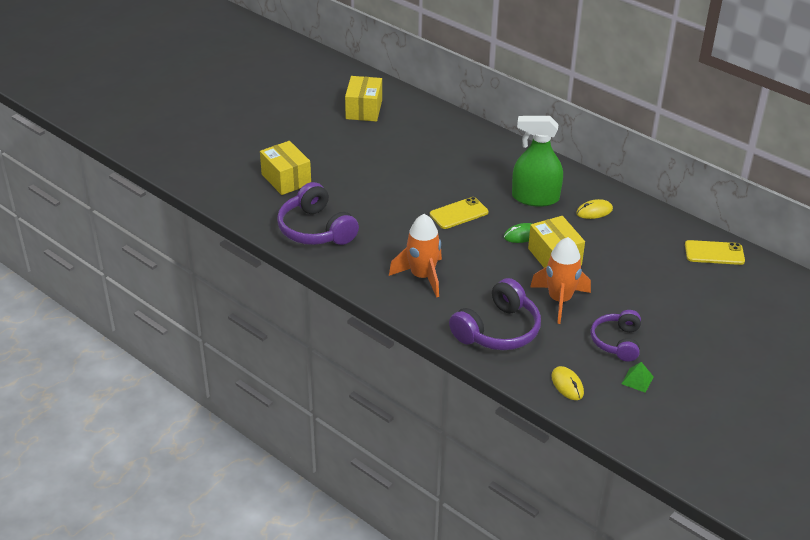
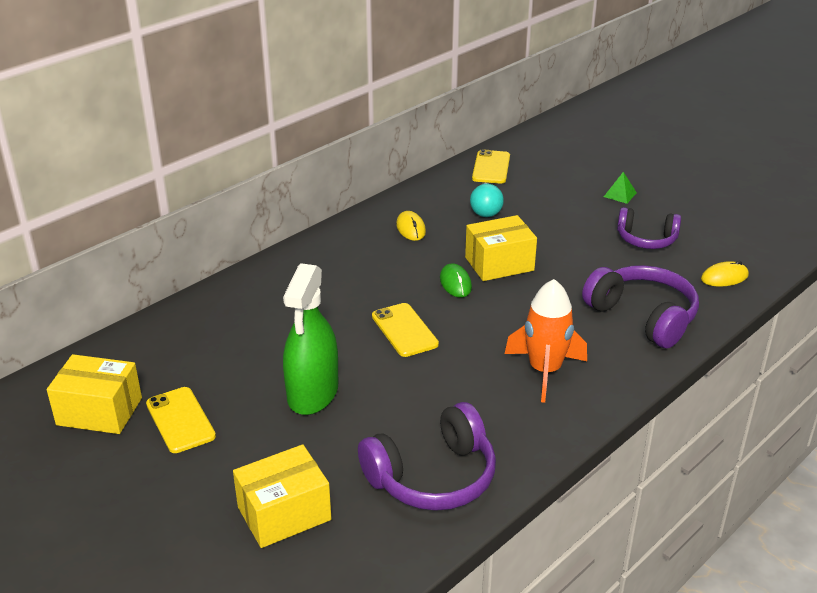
camera: 85 degrees left, 5 degrees down
(359, 137) = (180, 420): none -> yellow phone
(535, 198) = (377, 266): green spray bottle -> green spray bottle (313, 393)
(559, 300) = (580, 268): orange rocket -> none
(636, 250) = (485, 210): none -> turquoise light bulb
(637, 380) = (703, 234): green pyramid -> green pyramid (620, 194)

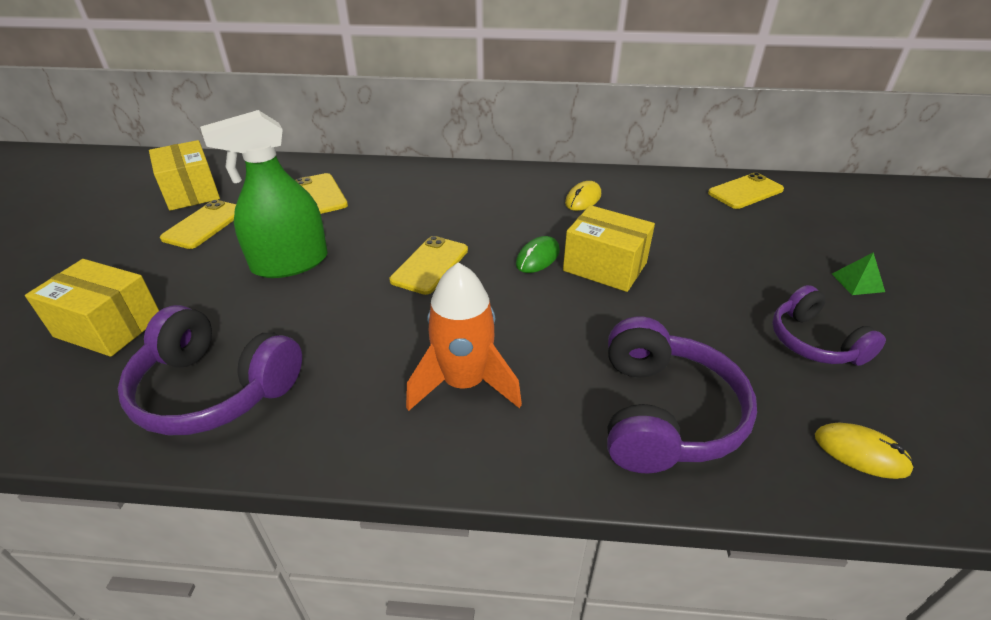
camera: 50 degrees right, 5 degrees up
(221, 340) = (320, 194): none -> yellow phone
(485, 210) = (675, 219): turquoise light bulb -> none

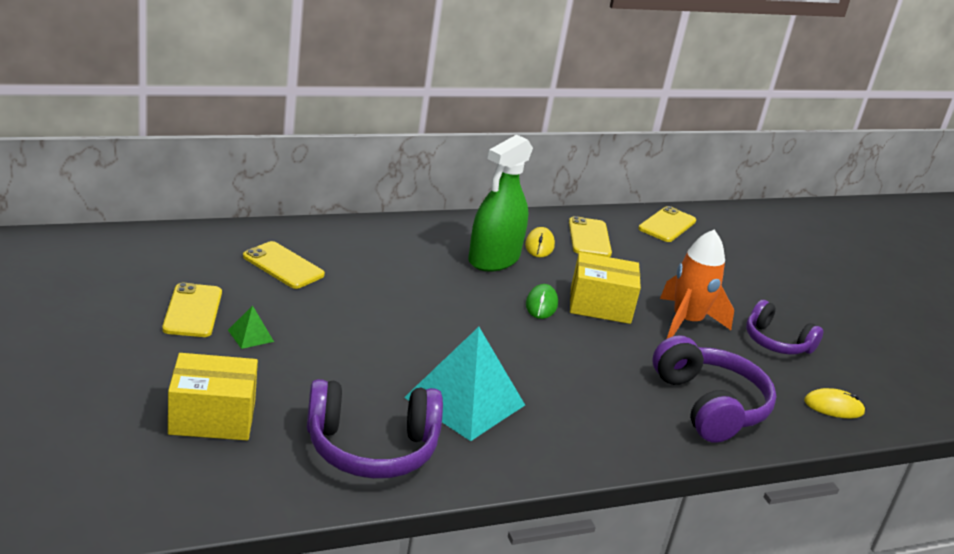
camera: 30 degrees left, 10 degrees down
(191, 192) = (134, 277): yellow box -> none
(290, 263) = (325, 337): green spray bottle -> green spray bottle (494, 259)
(362, 352) = (465, 401): none -> turquoise pyramid
(430, 265) = (456, 322): yellow phone -> yellow phone (589, 238)
(464, 383) = (562, 409): orange rocket -> orange rocket (686, 322)
(857, 282) = (783, 294): green pyramid -> green pyramid (250, 335)

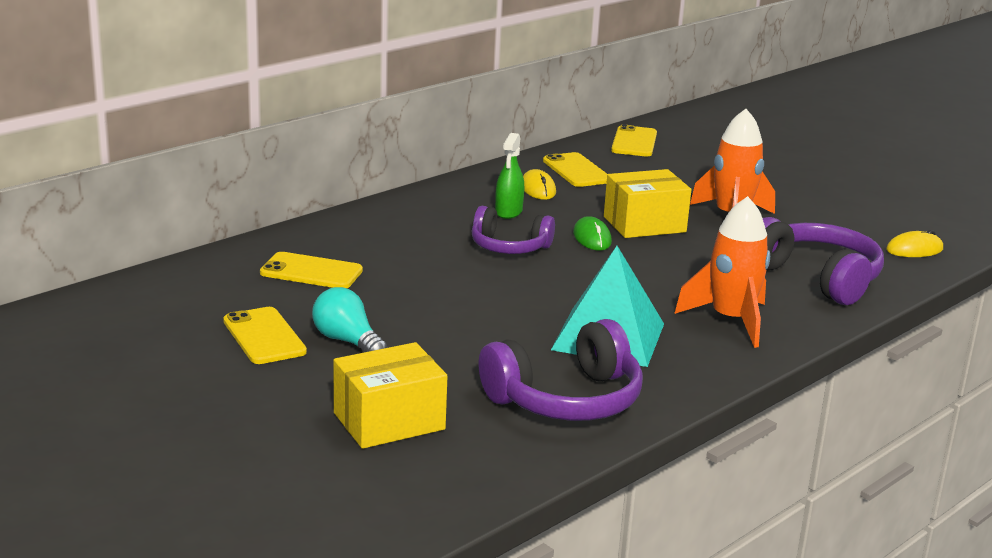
camera: 20 degrees left, 5 degrees down
(250, 335) = (347, 341): green pyramid -> turquoise light bulb
(494, 259) = (508, 212): green spray bottle -> green spray bottle, size x0.54
(588, 422) = (731, 321): none -> orange rocket
(776, 342) = (820, 213): purple headphones -> purple headphones (509, 247)

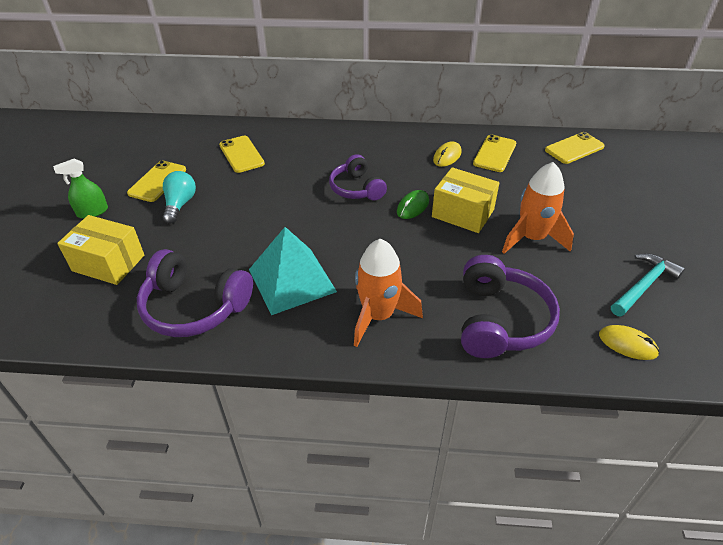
camera: 50 degrees right, 20 degrees up
(508, 212) = (401, 164): green spray bottle -> green spray bottle (92, 212)
(859, 212) = (644, 285): none -> turquoise hammer

